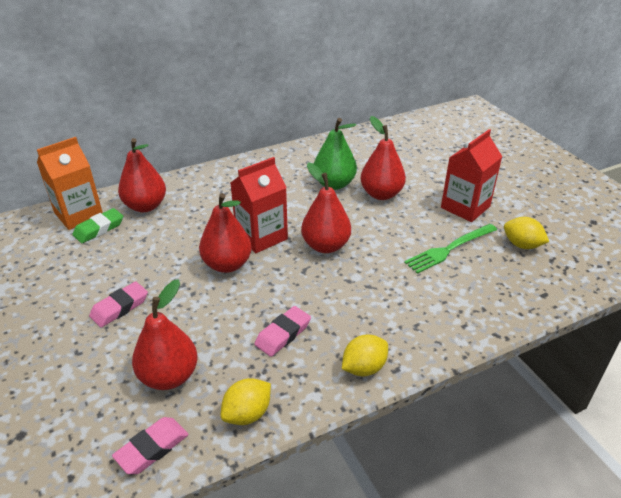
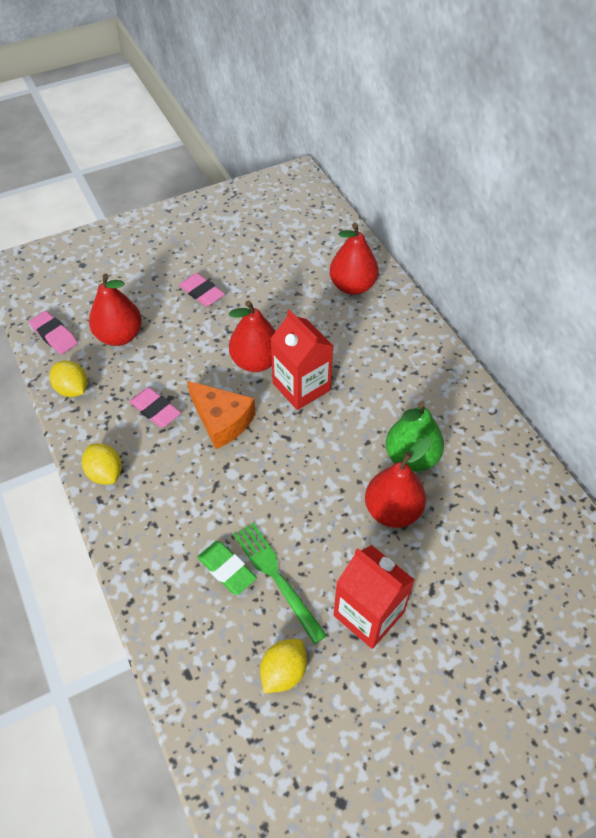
camera: 90 degrees right, 15 degrees up
(79, 214) = (336, 240): orange carton -> none
(99, 229) = (313, 259): green eraser -> green eraser (227, 570)
(297, 285) = (221, 420): none -> orange cheese
(325, 245) = (285, 446): red pear -> none

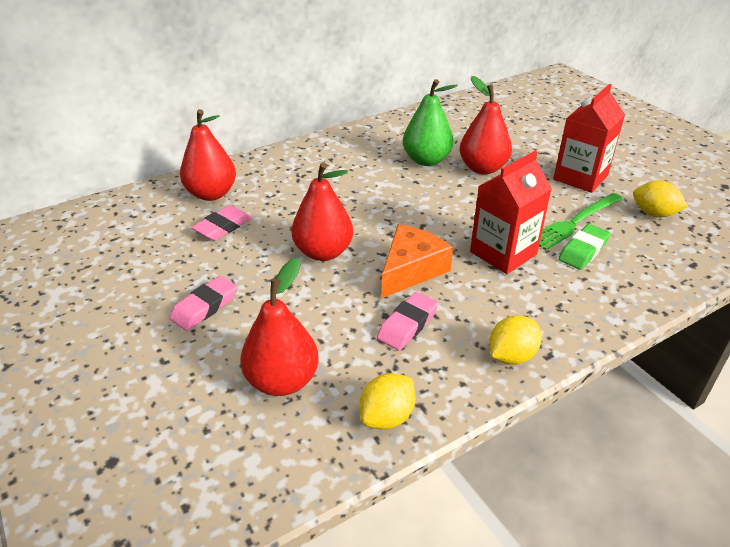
camera: 95 degrees left, 15 degrees down
(54, 335) = (280, 465): pink eraser -> pink eraser (223, 227)
(301, 387) = (356, 220): red carton -> red carton (503, 253)

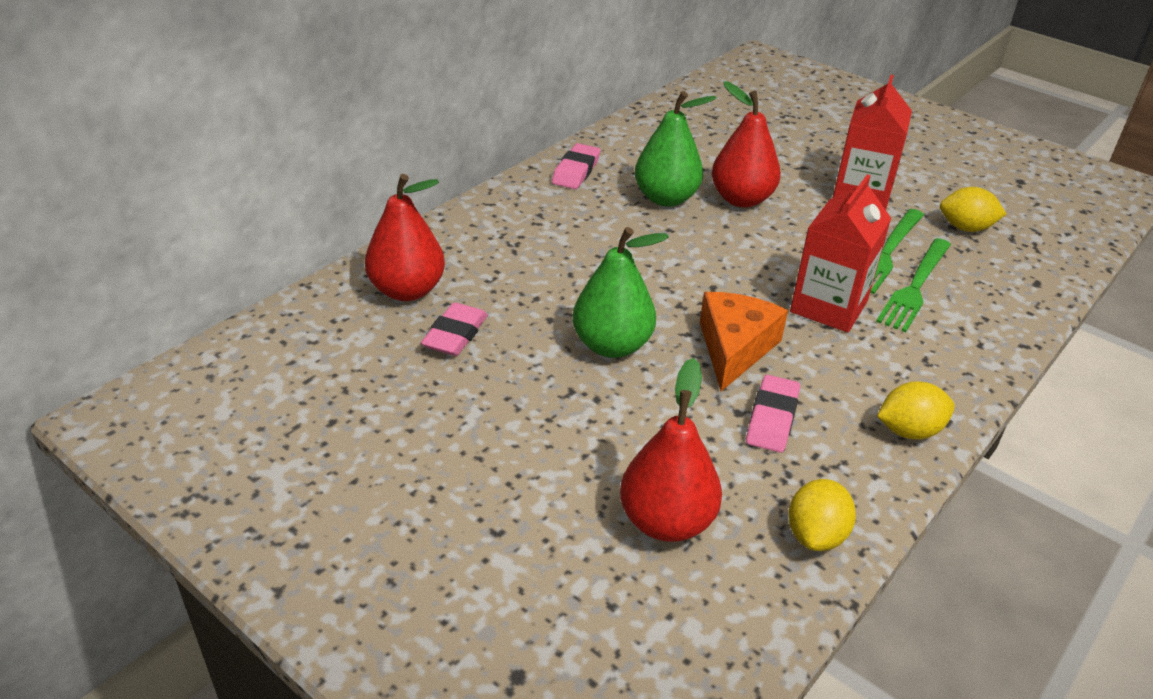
camera: 20 degrees left, 0 degrees up
(205, 307) = (504, 449): pink eraser -> pink eraser (576, 171)
(323, 252) = (612, 345): red pear -> green pear
(511, 356) = (909, 431): yellow lemon -> yellow lemon turned 45 degrees clockwise
(583, 250) = (915, 287): green eraser -> green fork

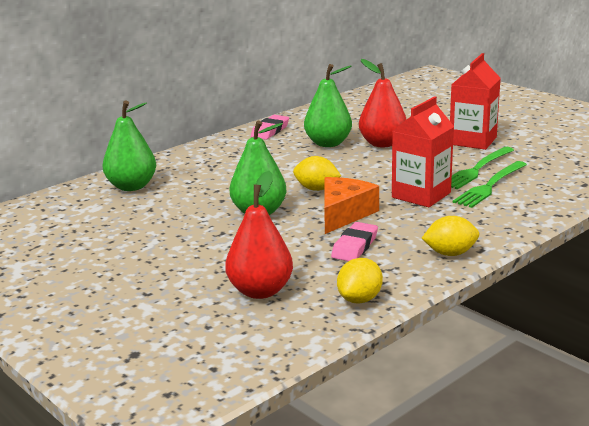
camera: 10 degrees right, 15 degrees down
(407, 290) = (132, 186): red pear -> green pear
(455, 335) = (155, 206): pink eraser -> none
(965, 228) = (543, 157): yellow lemon -> yellow lemon (316, 189)

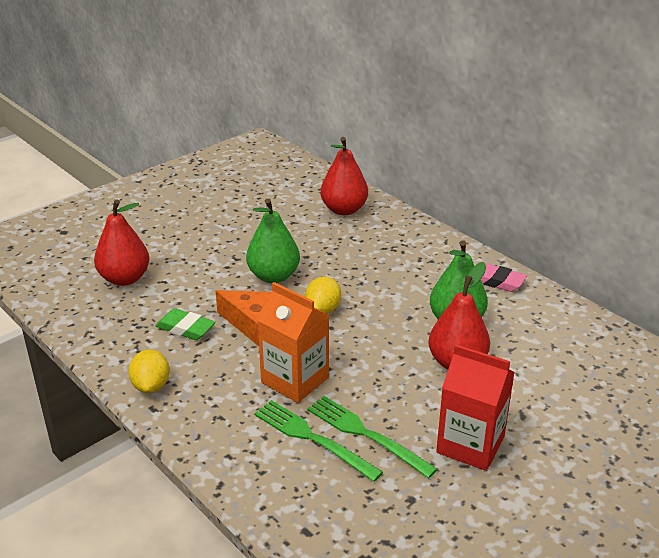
camera: 90 degrees right, 10 degrees up
(132, 186) = (344, 210): green pear -> red pear
(355, 246) = (185, 328): pink eraser -> green eraser
(360, 299) = (89, 326): yellow lemon -> none
(421, 195) = (295, 380): red carton -> orange carton

